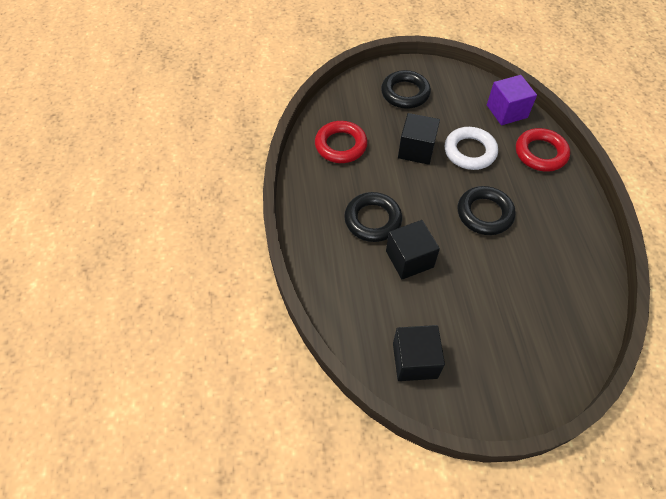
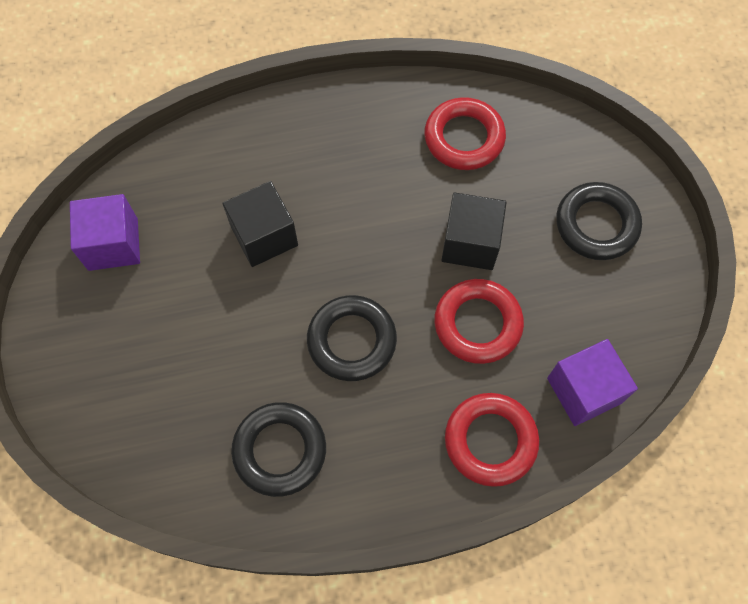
camera: 85 degrees right, 10 degrees up
(372, 220) = (328, 187): black ring -> black ring (280, 450)
(415, 360) = (113, 244): black cube -> purple cube
(470, 151) = (477, 324): white ring -> red ring

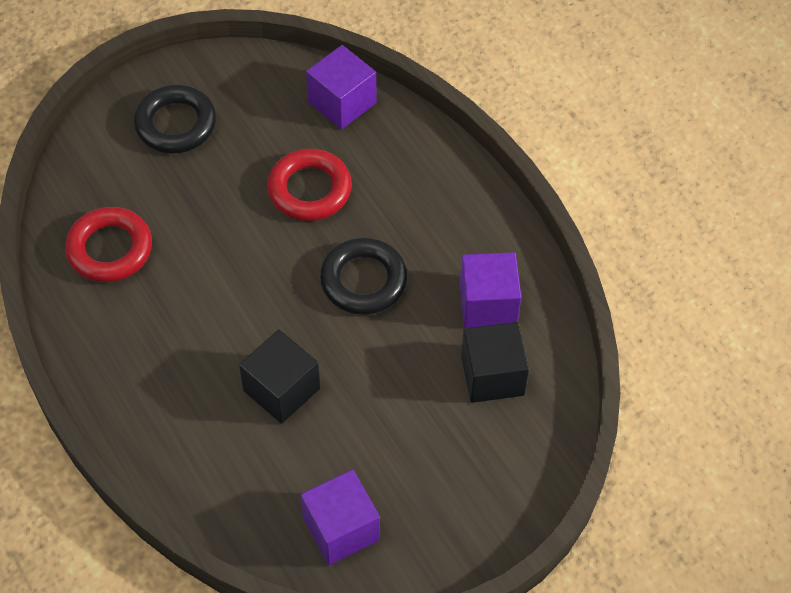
camera: 110 degrees left, 10 degrees down
(280, 450) = (488, 304): black ring -> purple cube
(470, 243) = (229, 215): black cube -> black cube (492, 375)
(490, 441) = (413, 156): red ring -> none

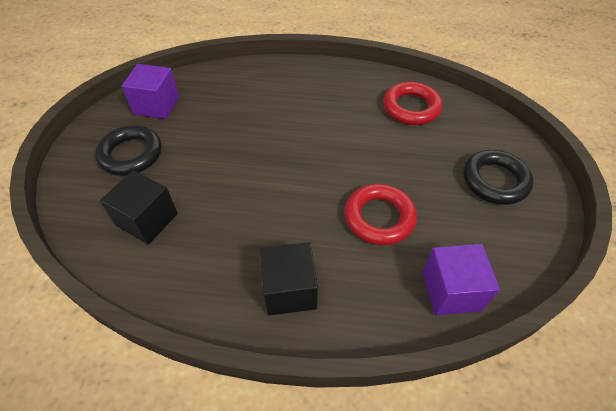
camera: 130 degrees right, 5 degrees down
(281, 389) = (252, 125): black cube -> black cube (289, 290)
(363, 280) = (280, 201): black ring -> black ring (131, 154)
(488, 304) = (192, 255): purple cube -> none

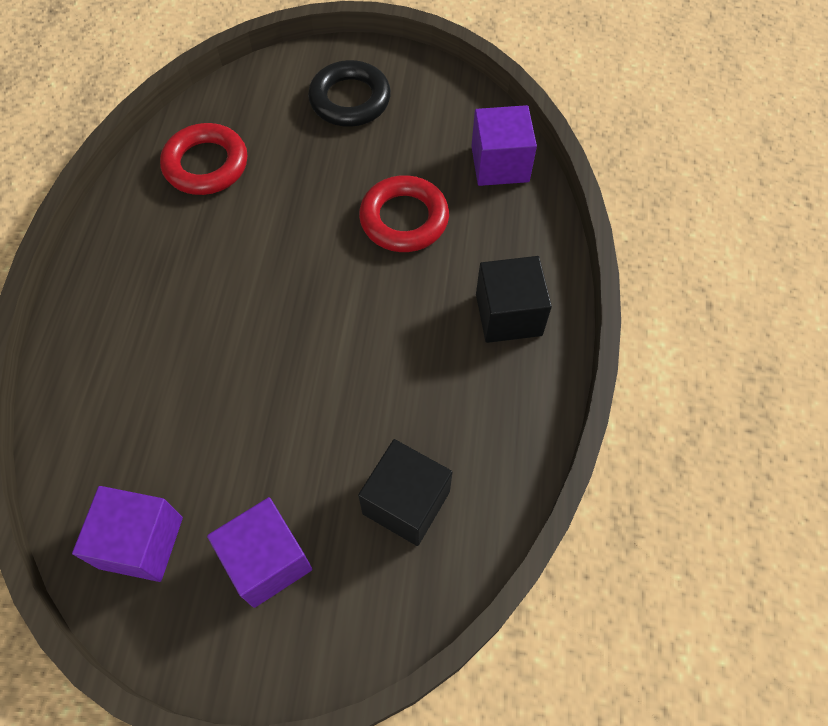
camera: 90 degrees left, 10 degrees up
(131, 154) = (267, 560): black ring -> purple cube

